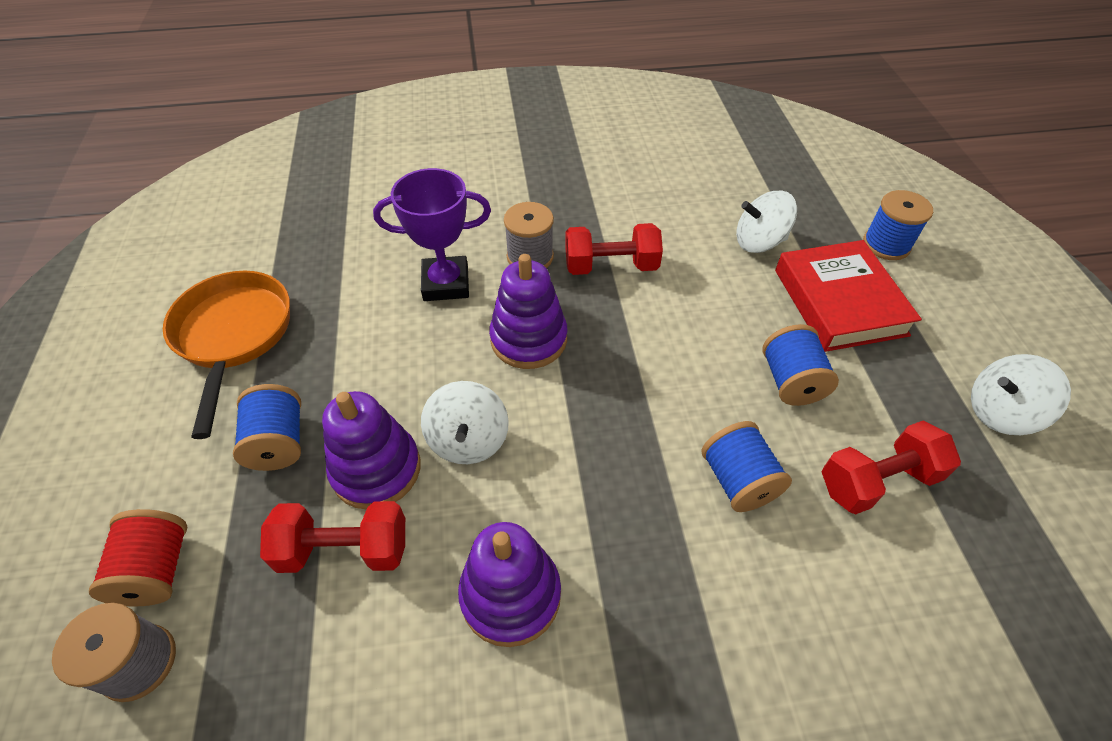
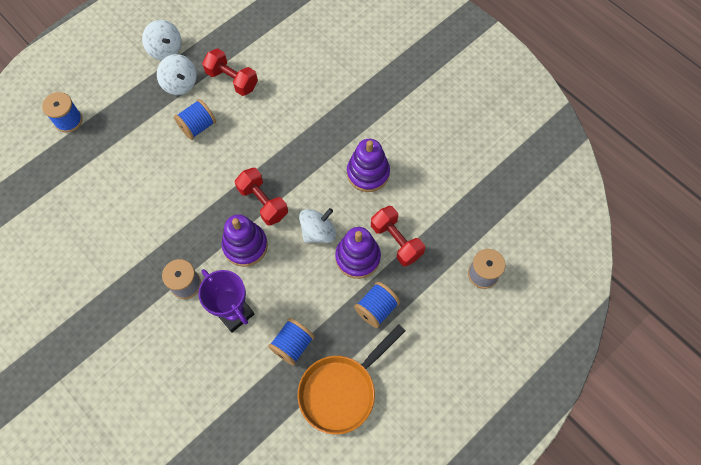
camera: 125 degrees left, 15 degrees up
(157, 570) = (455, 301): red spool -> none
(611, 266) = (167, 239): red dumbbell -> red dumbbell (263, 202)
(738, 481) = (265, 124): blue spool -> blue spool (292, 345)
(759, 242) = (102, 178): white spinning top -> white spinning top (180, 84)
(839, 302) = (130, 126): red book -> none

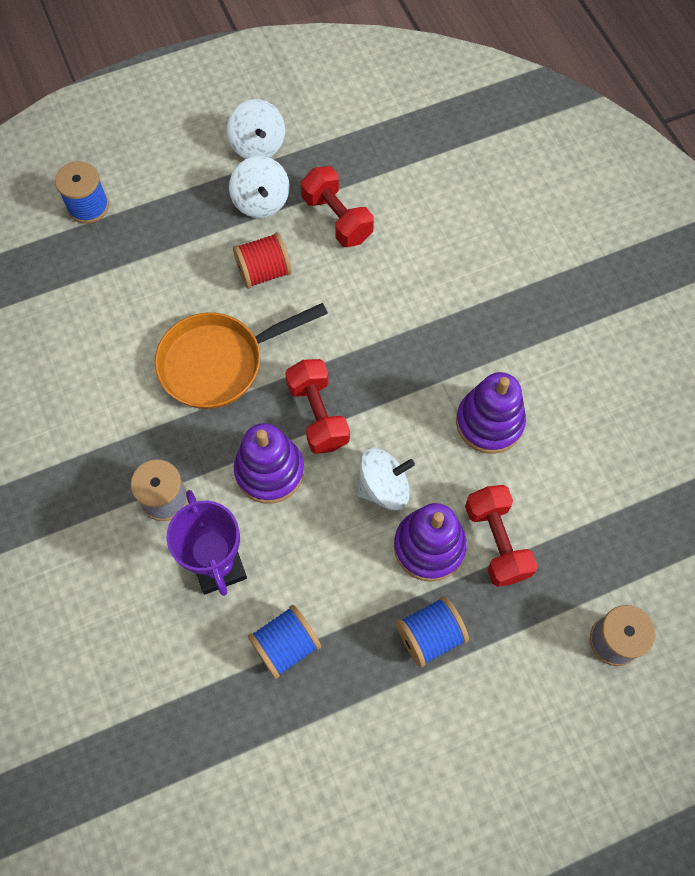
camera: 20 degrees right, 0 degrees up
(198, 126) = (264, 272): blue spool -> red spool
(341, 390) = (334, 742): orange pan -> orange pan (219, 363)

